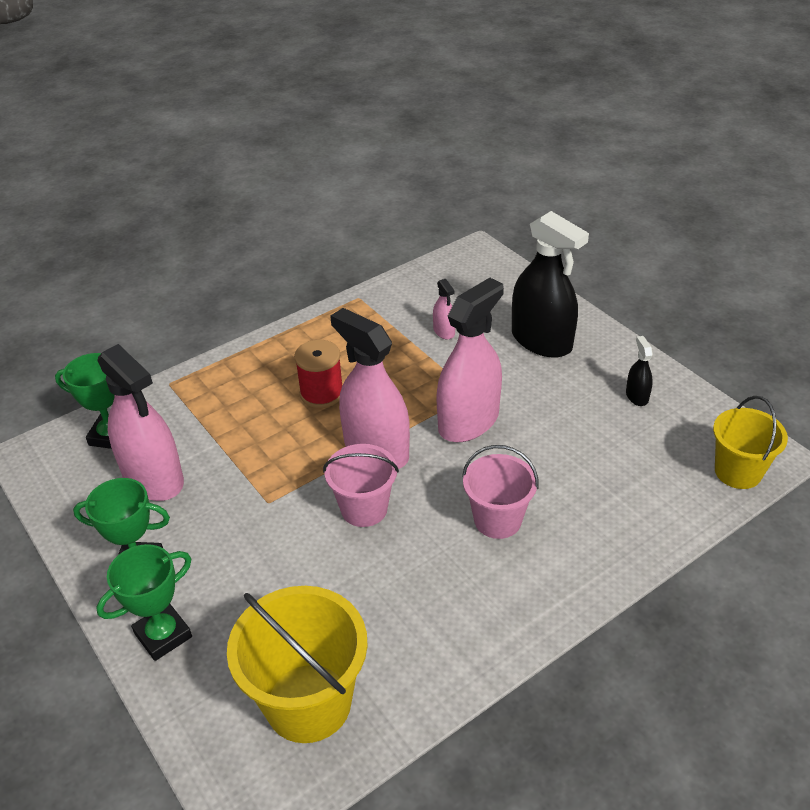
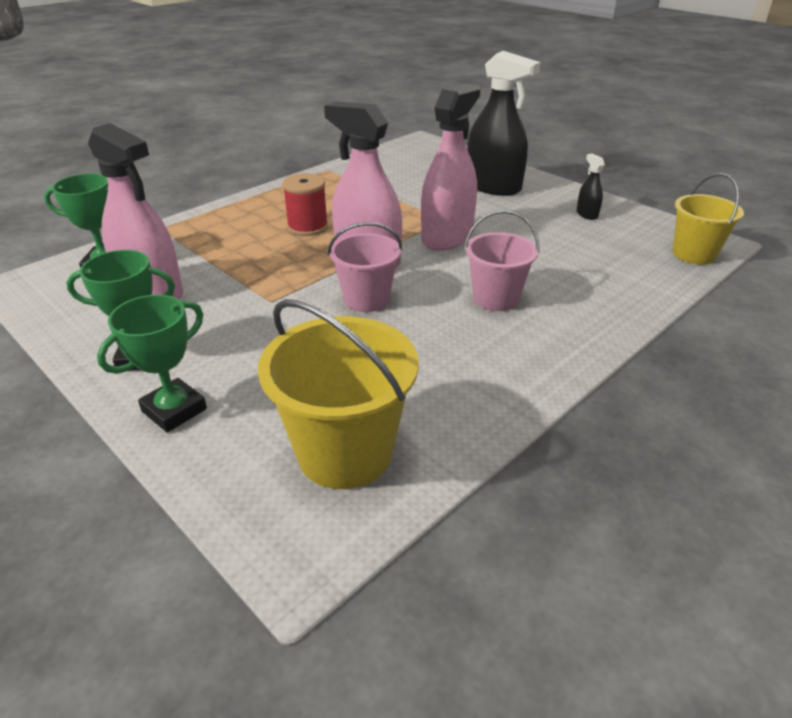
camera: 10 degrees left, 5 degrees down
(444, 331) = (407, 185): pink spray bottle -> none

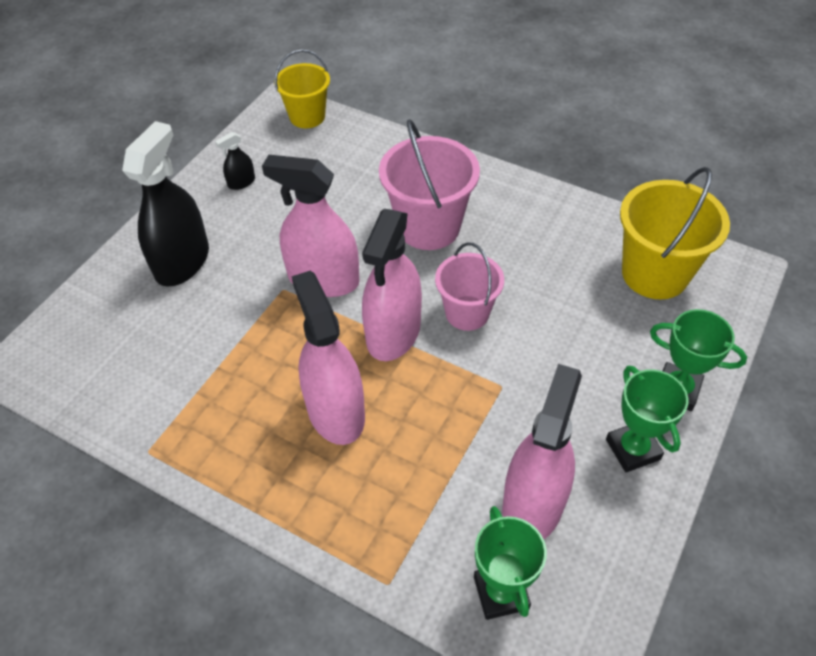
camera: 105 degrees left, 15 degrees up
(307, 227) = (335, 411): red spool -> pink spray bottle
(496, 298) = (428, 227): pink bucket -> pink bucket, size x1.55

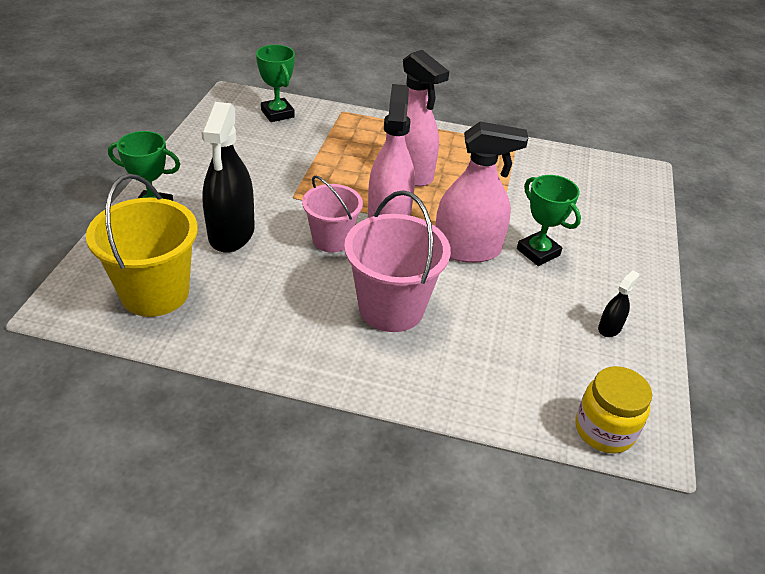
camera: 160 degrees right, 10 degrees down
(182, 262) = (597, 247): black spray bottle -> black spray bottle (231, 233)
(307, 116) = (604, 430): yellow bucket -> yellow jar
(533, 504) = (262, 145): pink spray bottle -> none
(633, 449) = (193, 174): green trophy -> green trophy (538, 252)

